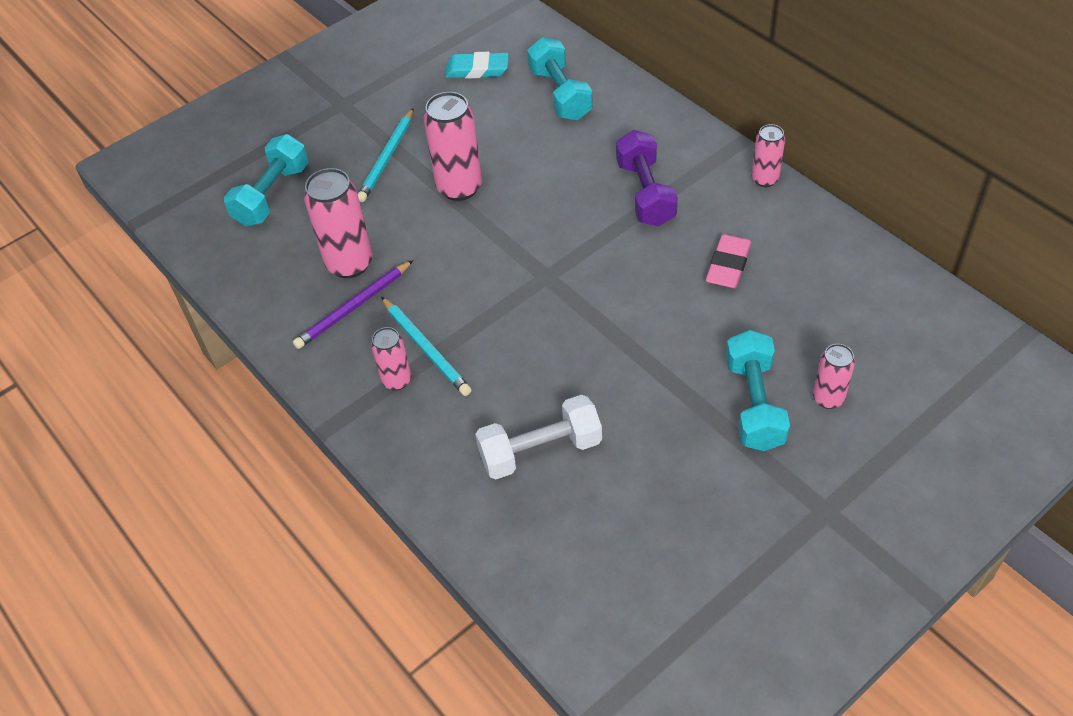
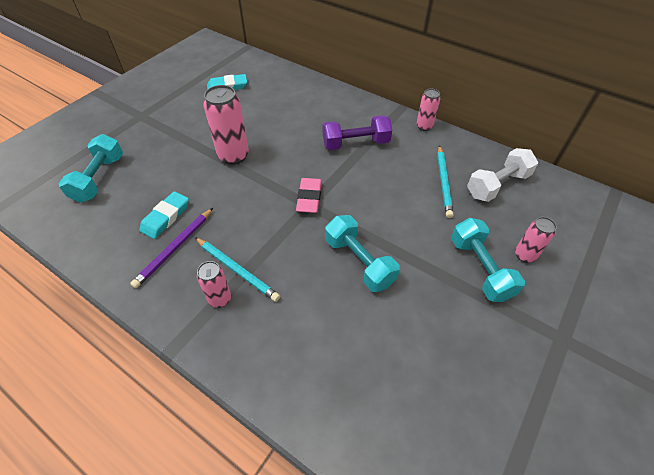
camera: 20 degrees left, 0 degrees up
(349, 263) = (165, 217): pink can -> turquoise eraser
(387, 158) = (179, 144): turquoise pencil -> turquoise pencil (444, 182)
(540, 450) = (345, 334): white dumbbell -> white dumbbell (497, 185)
(560, 94) = (283, 94): turquoise dumbbell -> turquoise dumbbell (359, 262)
(645, 193) = (356, 143): purple dumbbell -> purple dumbbell turned 75 degrees counterclockwise
(728, 265) = (424, 179): pink eraser -> pink eraser (309, 198)

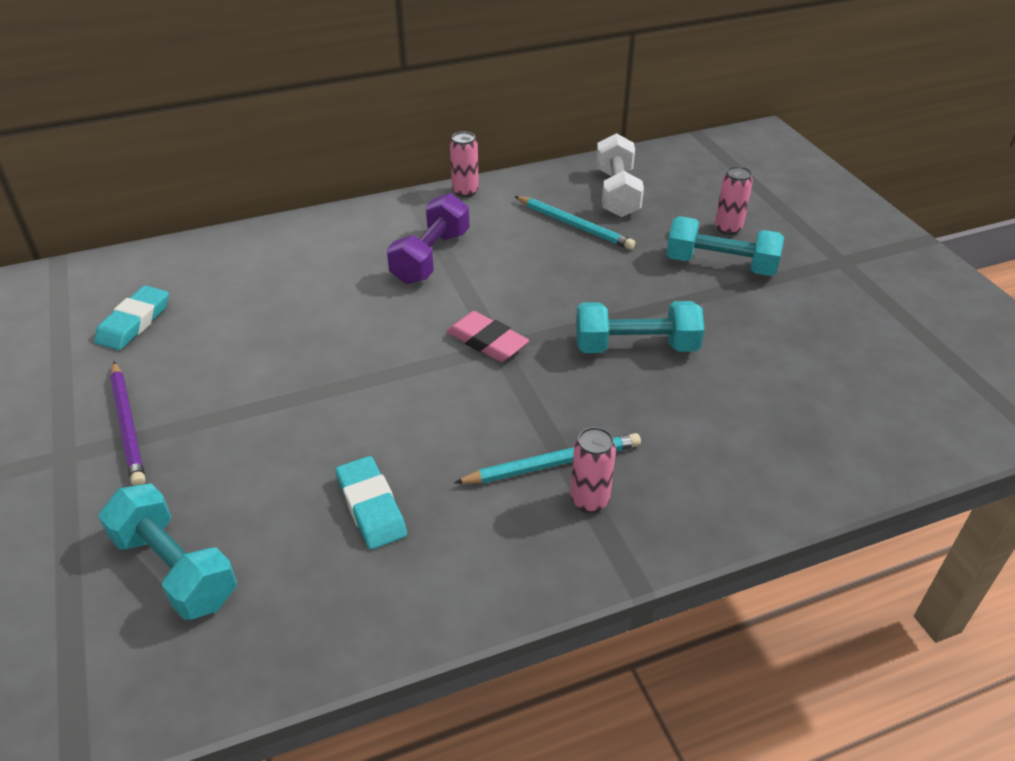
camera: 55 degrees left, 10 degrees down
(175, 248) = (450, 517): purple pencil -> purple pencil (128, 425)
(233, 156) = (317, 380): pink can -> none

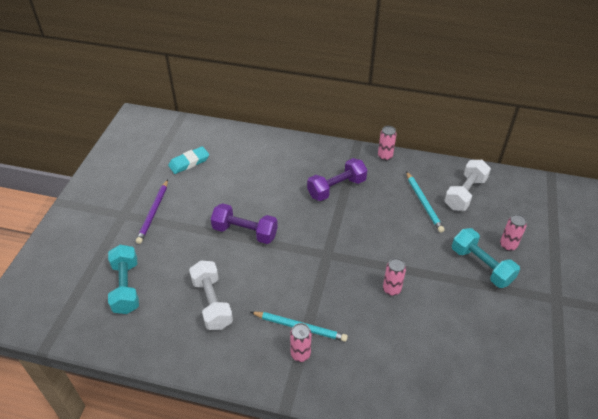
camera: 35 degrees right, 5 degrees up
(334, 377) = (245, 232): none -> purple dumbbell
(371, 507) = (212, 303): turquoise eraser -> white dumbbell
(487, 341) = (324, 248): pink eraser -> none
(636, 347) = (391, 289): turquoise dumbbell -> pink can

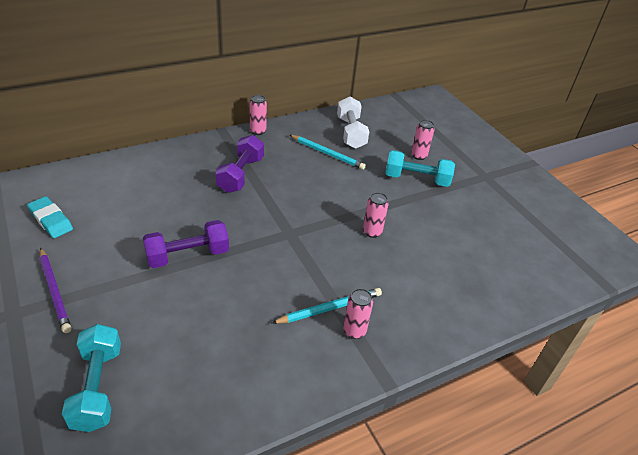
camera: 45 degrees left, 5 degrees down
(126, 287) = (97, 387): turquoise dumbbell -> turquoise dumbbell turned 45 degrees clockwise
(189, 162) = (51, 220): turquoise eraser -> turquoise eraser turned 60 degrees counterclockwise
(212, 303) = (220, 340): white dumbbell -> none

